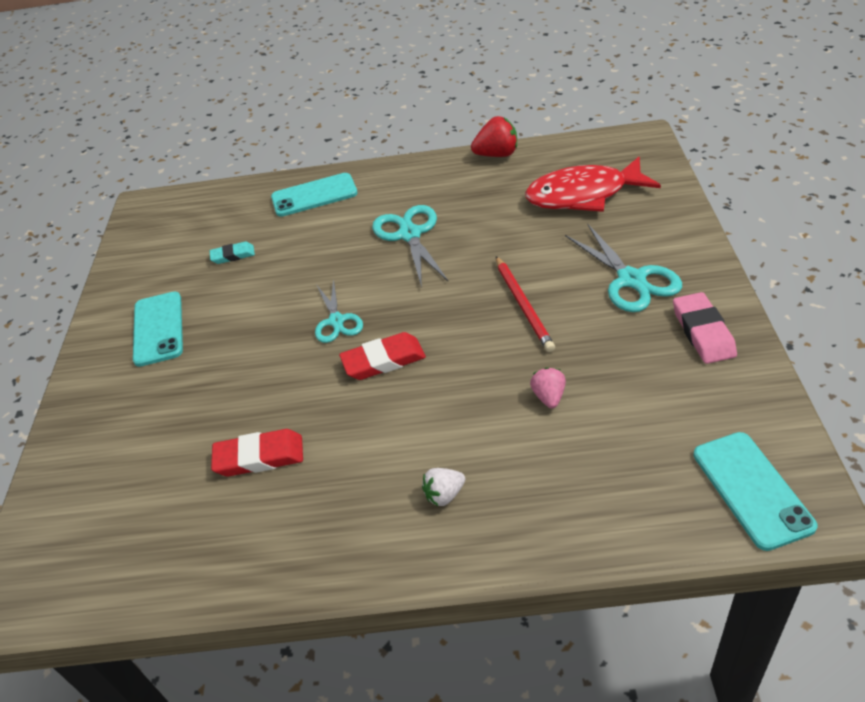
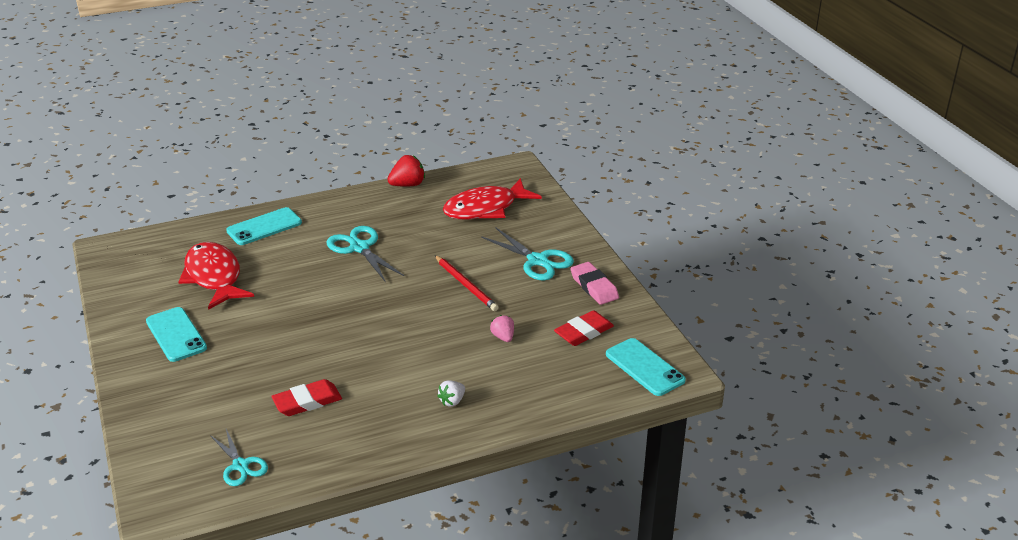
camera: 25 degrees left, 10 degrees down
(233, 255) = (214, 277): turquoise eraser -> red fish
(336, 321) = (326, 311): turquoise scissors -> turquoise scissors (240, 465)
(383, 360) = (375, 332): red eraser -> red eraser (584, 332)

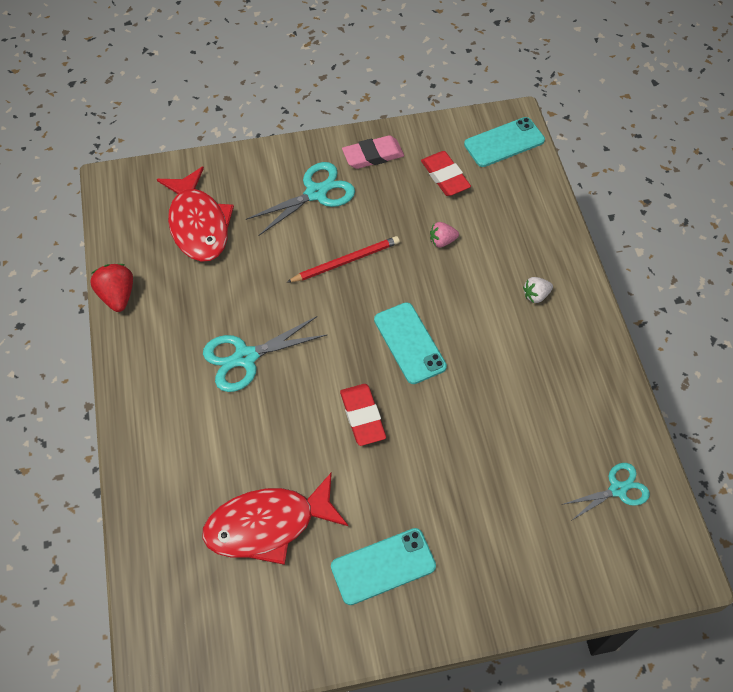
camera: 80 degrees left, 25 degrees up
(264, 227) = (166, 464): turquoise phone -> turquoise phone (409, 343)
(307, 402) = (524, 424): red eraser -> red eraser (362, 416)
(452, 401) = (536, 295): white strawberry -> white strawberry turned 105 degrees clockwise

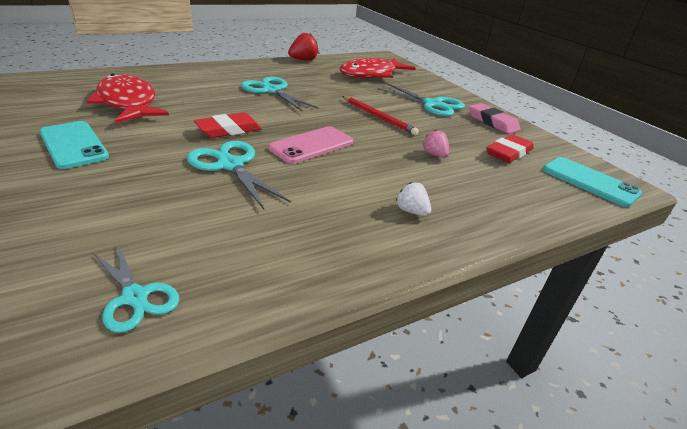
camera: 70 degrees right, 25 degrees down
(409, 343) = (312, 145): turquoise phone -> pink phone
(444, 421) = (230, 165): none -> turquoise scissors

